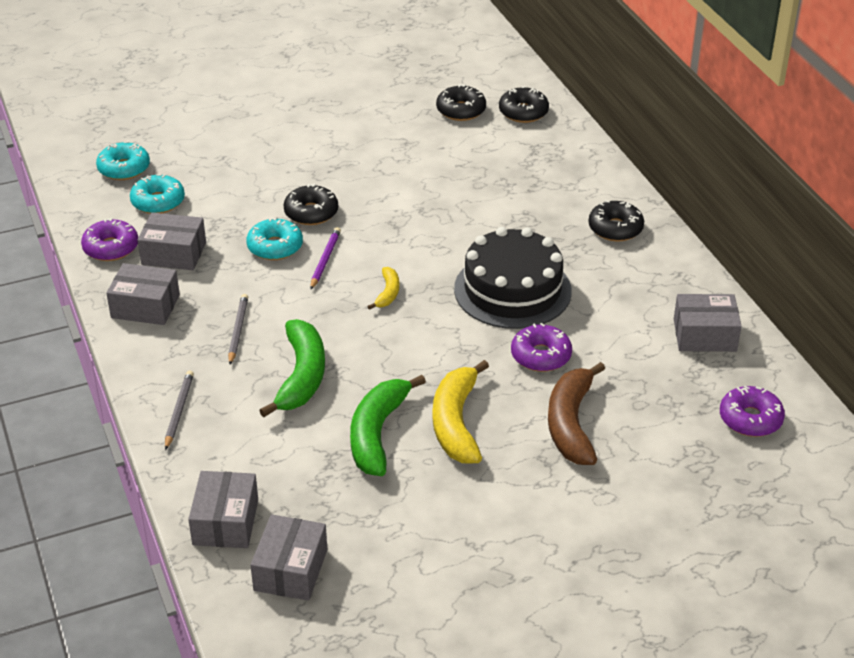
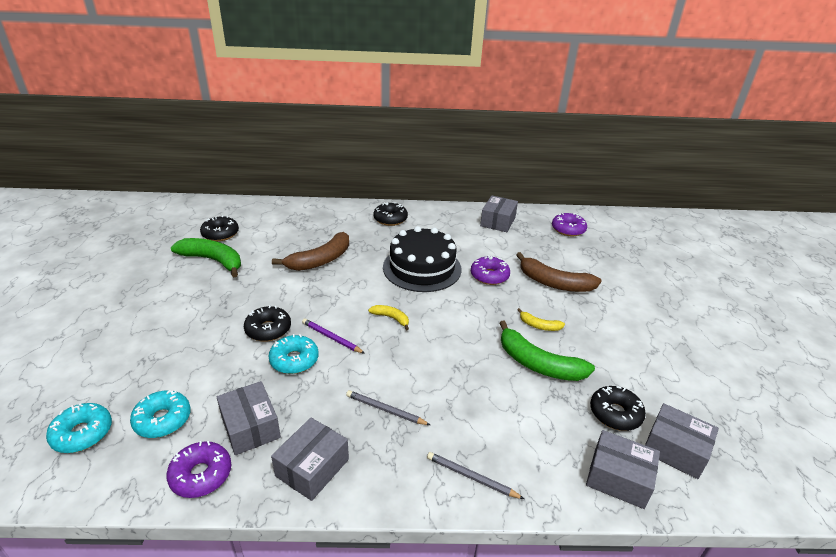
camera: 70 degrees left, 5 degrees down
(174, 253) = (250, 427): grey box -> grey box turned 60 degrees counterclockwise
(301, 376) = (460, 386): green banana -> green banana (213, 260)
(456, 423) = (539, 326): yellow banana -> yellow banana, size x0.50
(465, 203) = (320, 260): none -> brown banana
(523, 112) = (249, 214): black donut -> black donut (615, 413)

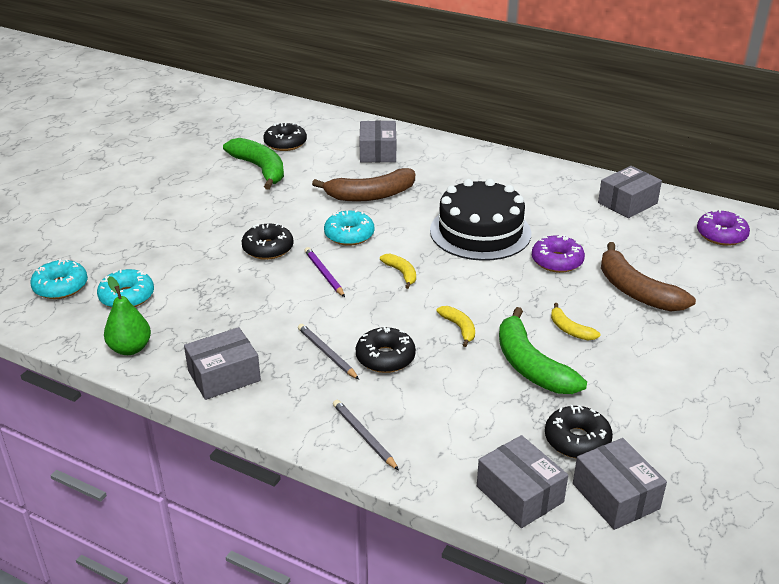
camera: 30 degrees right, 0 degrees up
(201, 475) = (130, 348): purple donut -> green pear
(250, 427) = (194, 326): grey box -> grey box (378, 152)
(294, 360) = (273, 283): turquoise donut -> turquoise donut (349, 235)
(390, 219) = (487, 169): black donut -> black donut (385, 358)
(467, 350) = (459, 328): none -> yellow banana

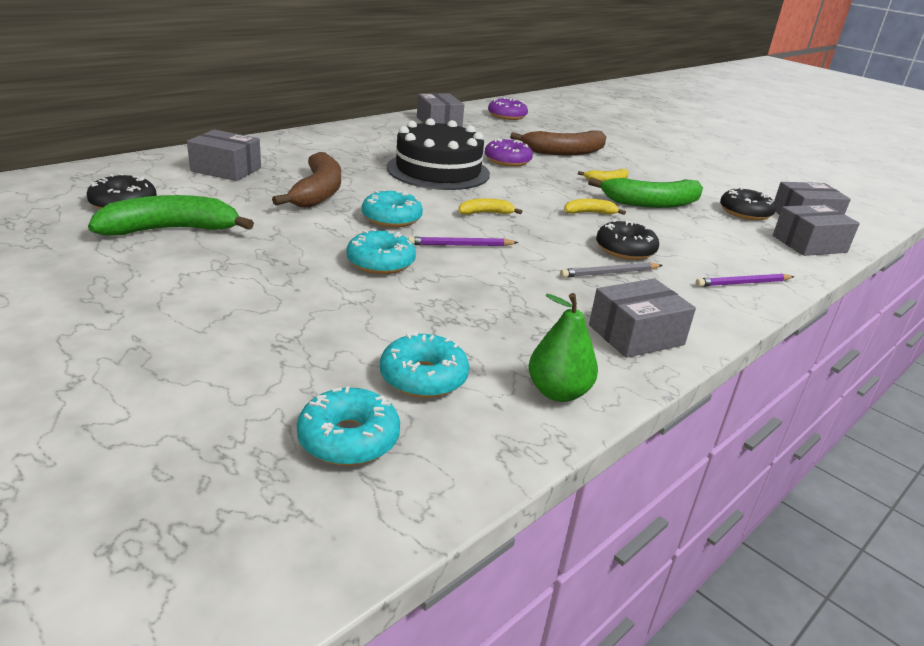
camera: 75 degrees left, 5 degrees down
(224, 376) = (636, 335): grey box -> grey box turned 75 degrees clockwise
(268, 249) = (380, 262): black donut -> turquoise donut
(364, 436) = (743, 283): grey pencil -> purple pencil

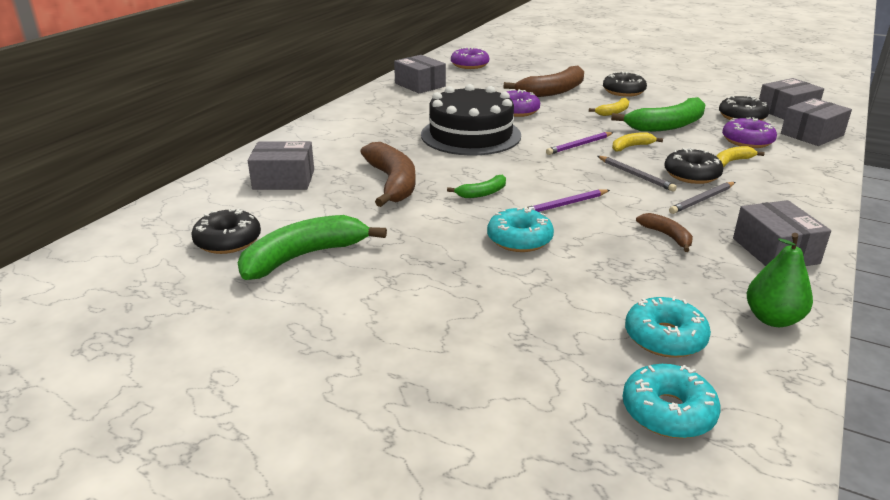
camera: 15 degrees left, 0 degrees up
(391, 218) = (482, 193): turquoise donut -> green banana
(485, 213) = (552, 168): yellow banana -> yellow banana (732, 161)
(533, 294) = (667, 236): none -> brown banana
(564, 237) = (635, 175): none -> grey pencil
(636, 335) = (775, 251): grey box -> grey box turned 60 degrees counterclockwise
(639, 166) = (623, 91): none -> black donut
(725, 234) = (747, 141): none -> purple donut
(743, 283) = (802, 182): purple pencil -> purple pencil (579, 145)

